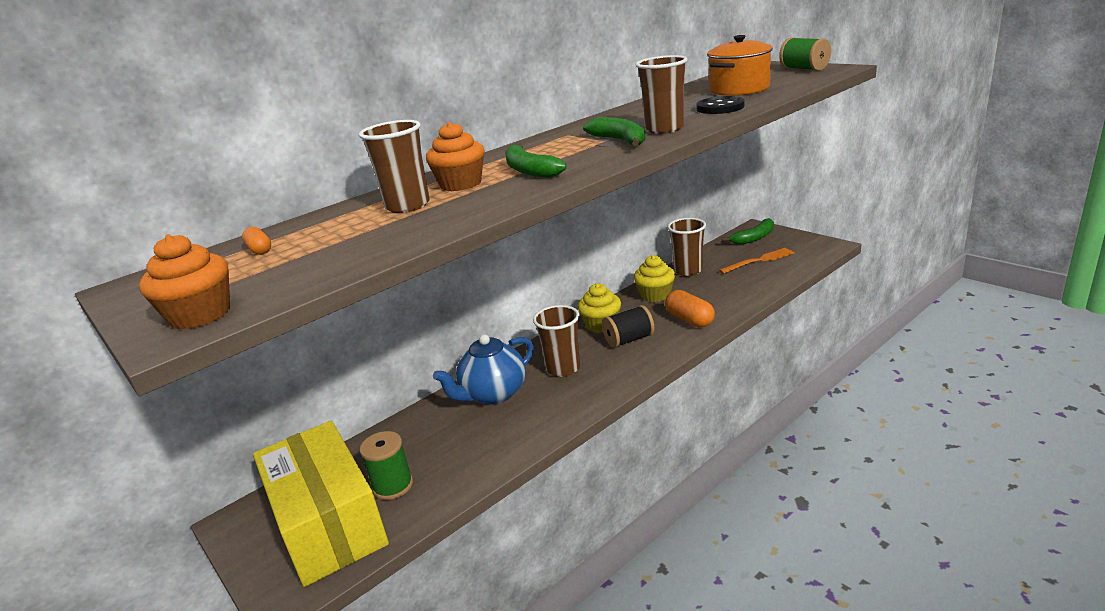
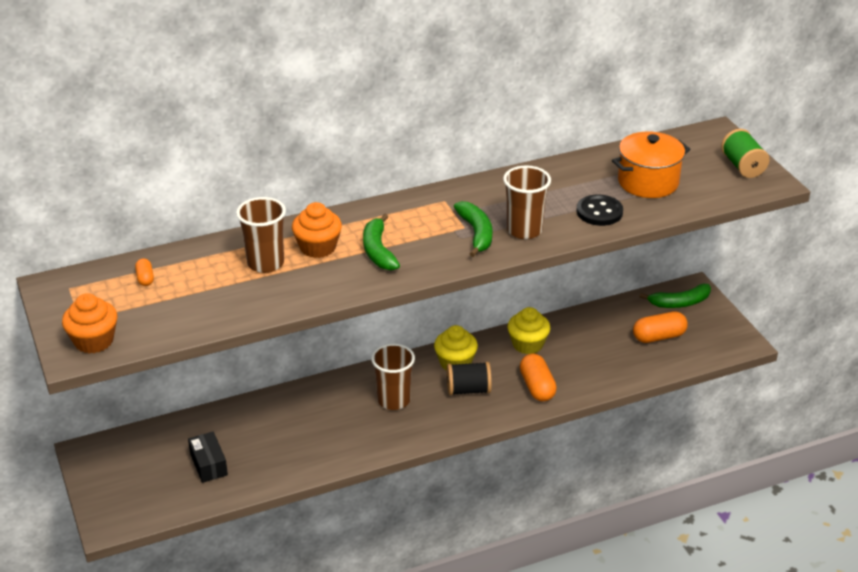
camera: 15 degrees right, 10 degrees up
(328, 523) = (152, 478): yellow box -> none
(393, 486) = (208, 464): green spool -> black box
(493, 394) = (322, 406): blue teapot -> none
(688, 270) = (581, 324): brown cup -> none
(759, 260) = (659, 337): orange fork -> orange capsule

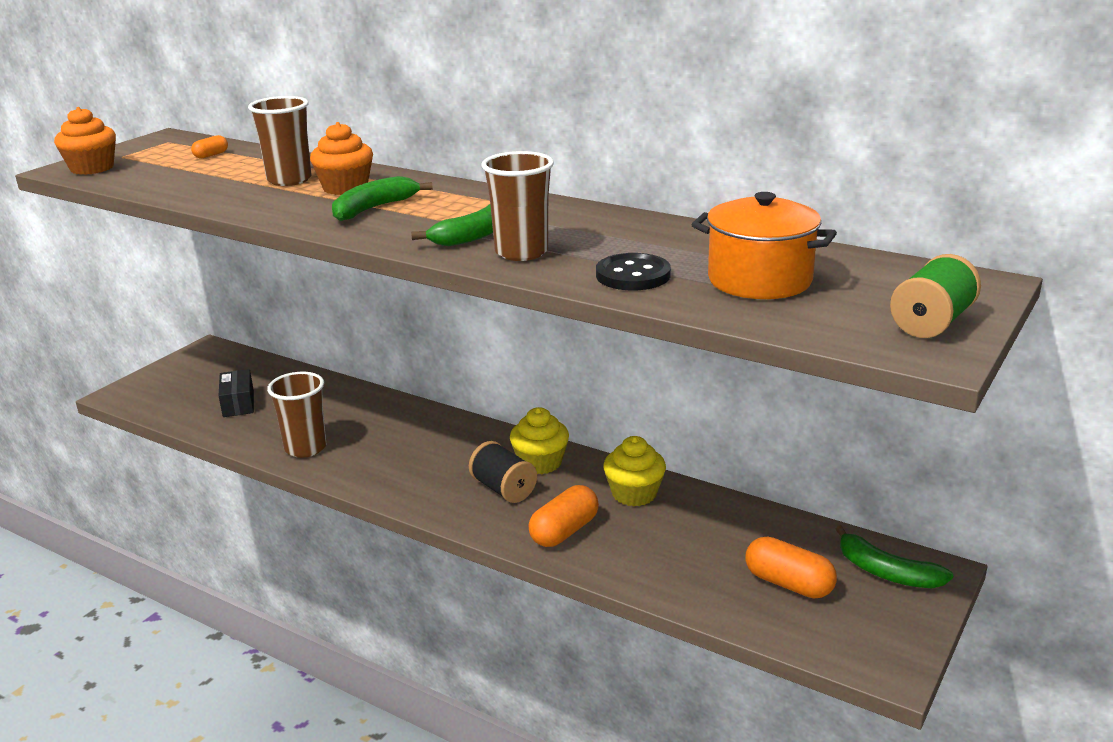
camera: 55 degrees right, 10 degrees down
(208, 464) = (238, 403): black box -> black box turned 45 degrees counterclockwise
(393, 400) = (433, 453): brown cup -> brown cup (305, 448)

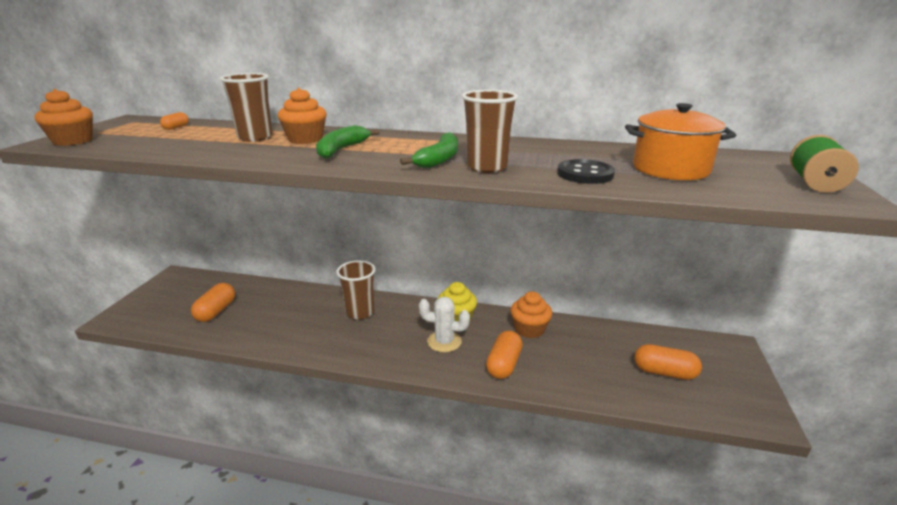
camera: 20 degrees left, 0 degrees up
(238, 403) = (216, 311): black box -> orange capsule
(305, 448) = (285, 336): brown cup -> brown cup (360, 312)
(503, 489) = (444, 341): black spool -> white cactus
(634, 494) = (529, 329): yellow cupcake -> orange cupcake
(886, 572) = (709, 352): green banana -> none

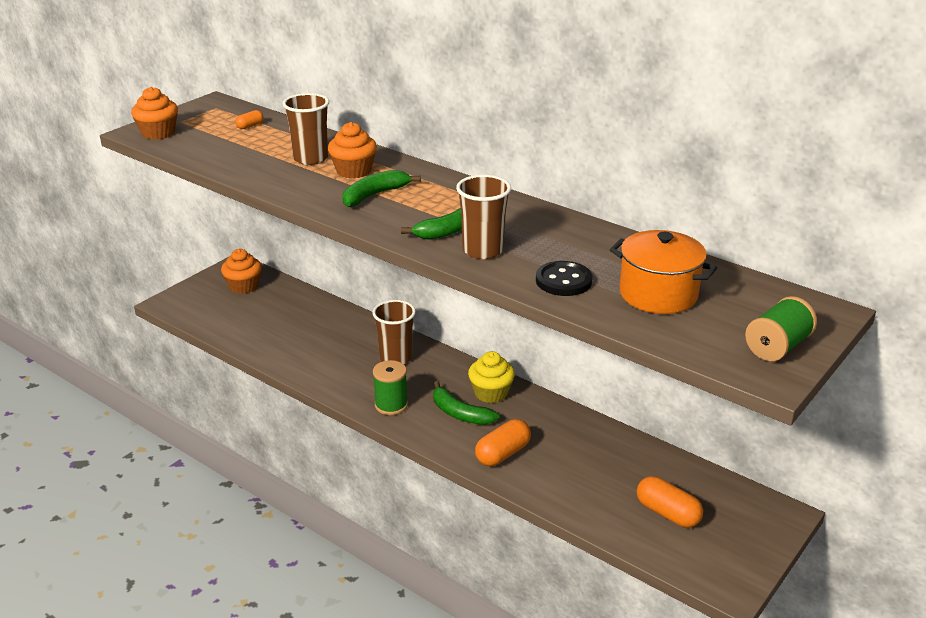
camera: 25 degrees right, 5 degrees up
(216, 311) = (259, 319): orange capsule -> none
(381, 351) = (391, 405): none -> green spool
(444, 341) = (460, 413): white cactus -> green banana
(529, 329) = (561, 426): orange cupcake -> orange cupcake (243, 286)

